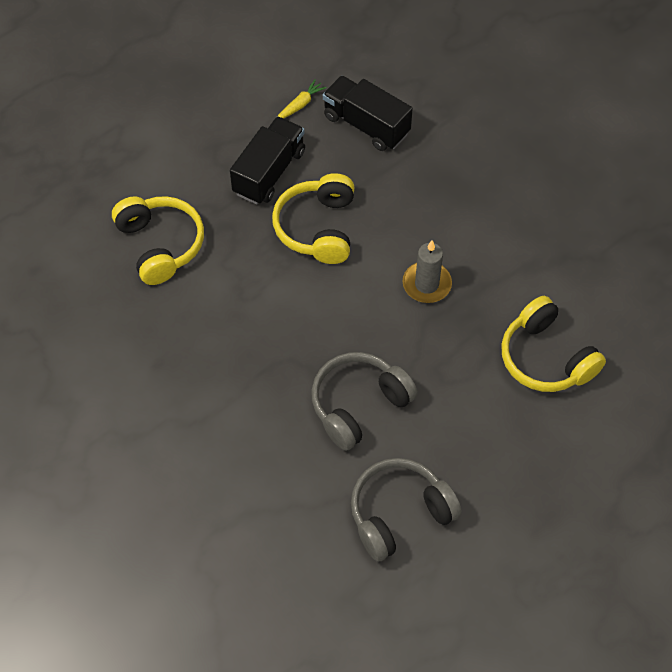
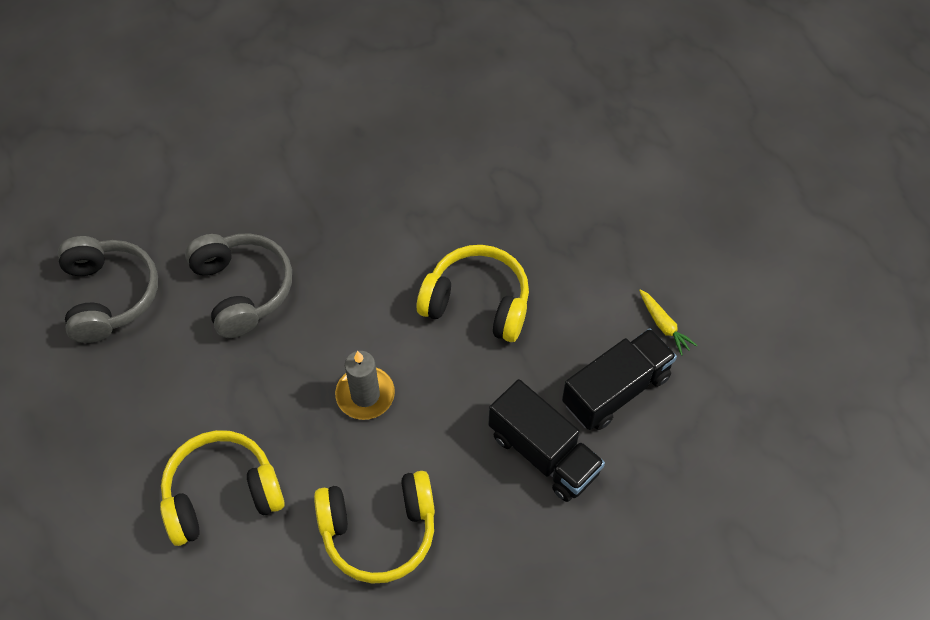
camera: 105 degrees right, 0 degrees up
(160, 245) = (499, 155): yellow headphones -> yellow headphones (379, 530)
(269, 172) = (569, 272): black truck -> black truck (543, 453)

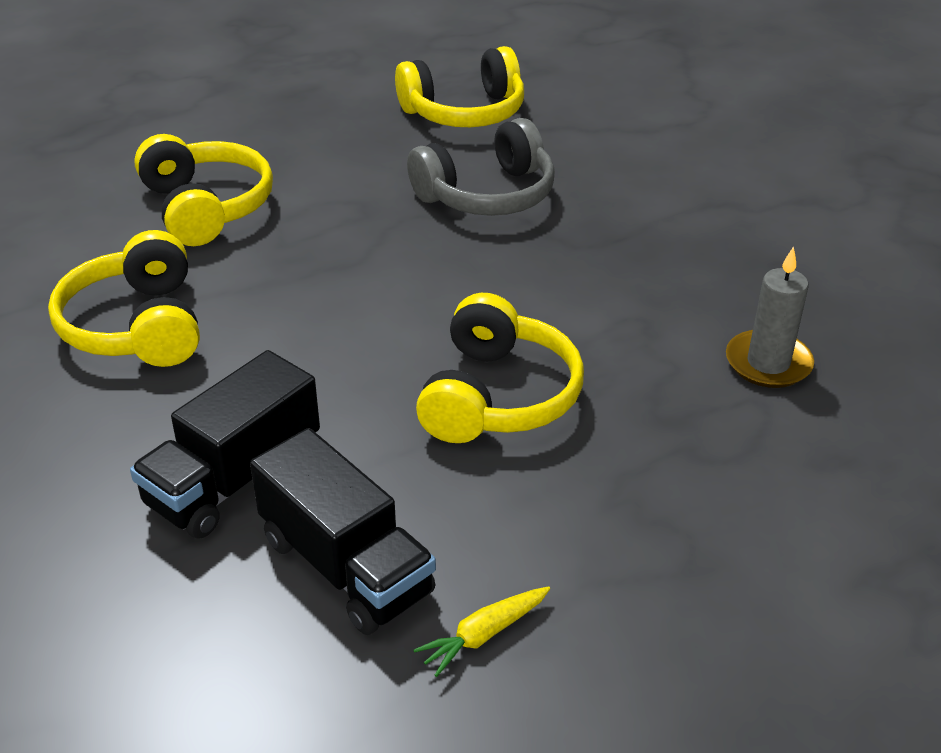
camera: 85 degrees right, 20 degrees down
(109, 296) = (464, 112): grey headphones -> yellow headphones
(365, 395) = (337, 301): grey candle -> grey candle (768, 363)

